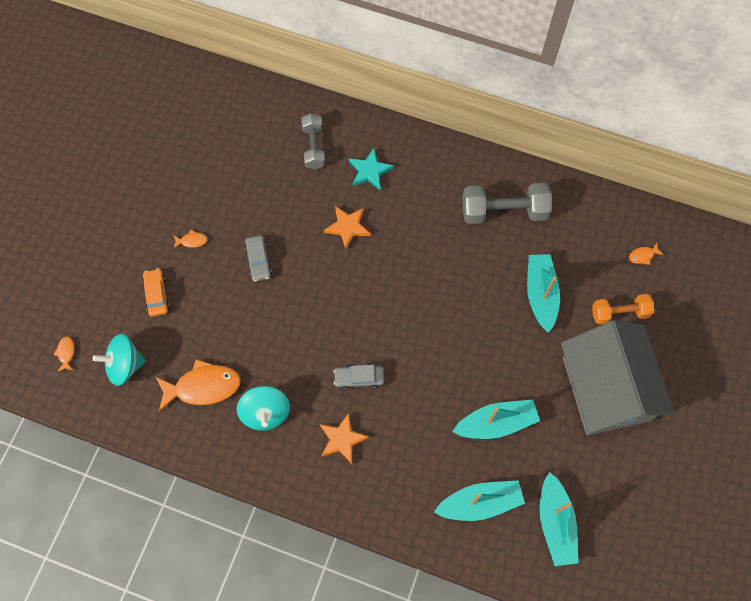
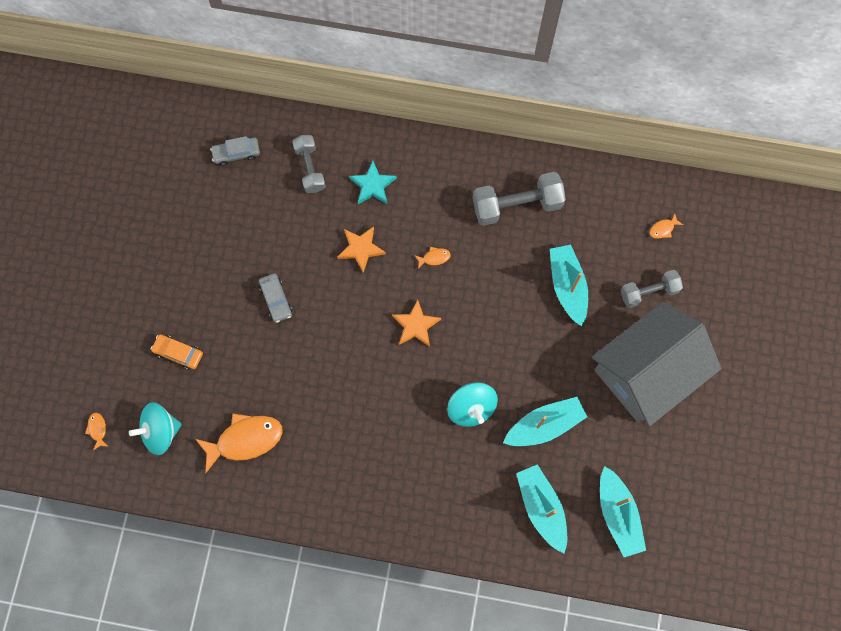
camera: 10 degrees left, 5 degrees up
(157, 295) = (178, 353): orange car -> orange car turned 45 degrees counterclockwise
(192, 241) = (203, 290): orange fish -> orange fish (434, 258)
(265, 413) = (313, 455): turquoise spinning top -> turquoise spinning top (471, 408)
(342, 439) = (395, 468): orange star -> orange star (416, 325)
(359, 378) = (400, 404): grey car -> grey car (236, 153)
(480, 503) = (541, 508): turquoise boat -> turquoise boat turned 90 degrees counterclockwise
(606, 388) = (647, 372): grey house -> grey house turned 75 degrees clockwise
(619, 313) = (648, 292): orange dumbbell -> grey dumbbell

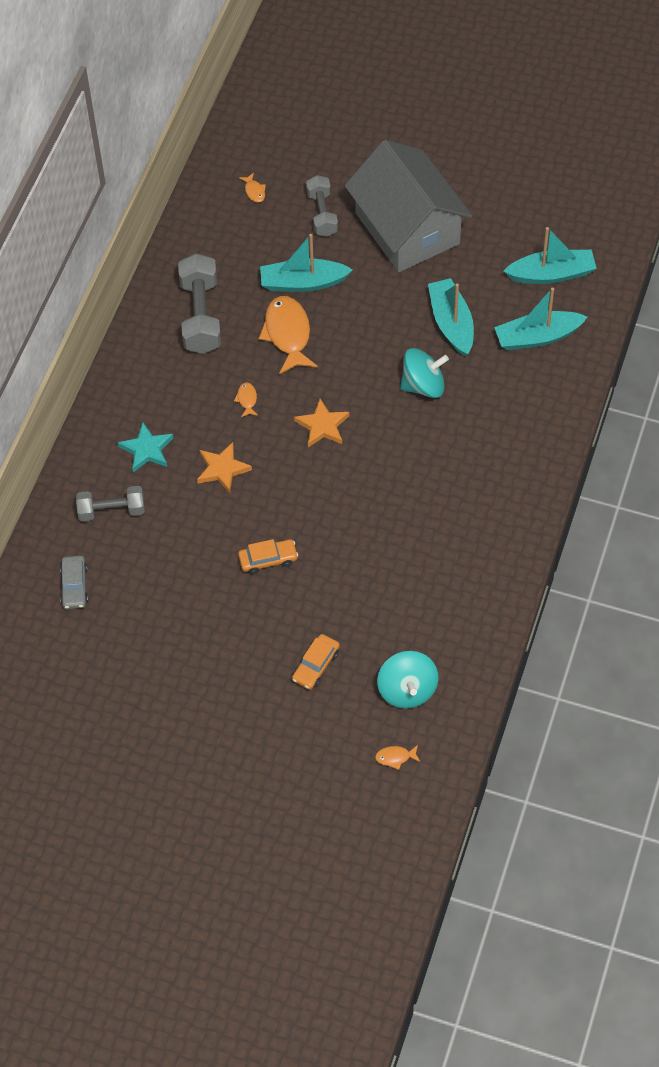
camera: 80 degrees left, 15 degrees down
(245, 440) = (429, 604): orange fish -> orange fish (288, 334)
(276, 299) = (268, 559): grey car -> orange car

